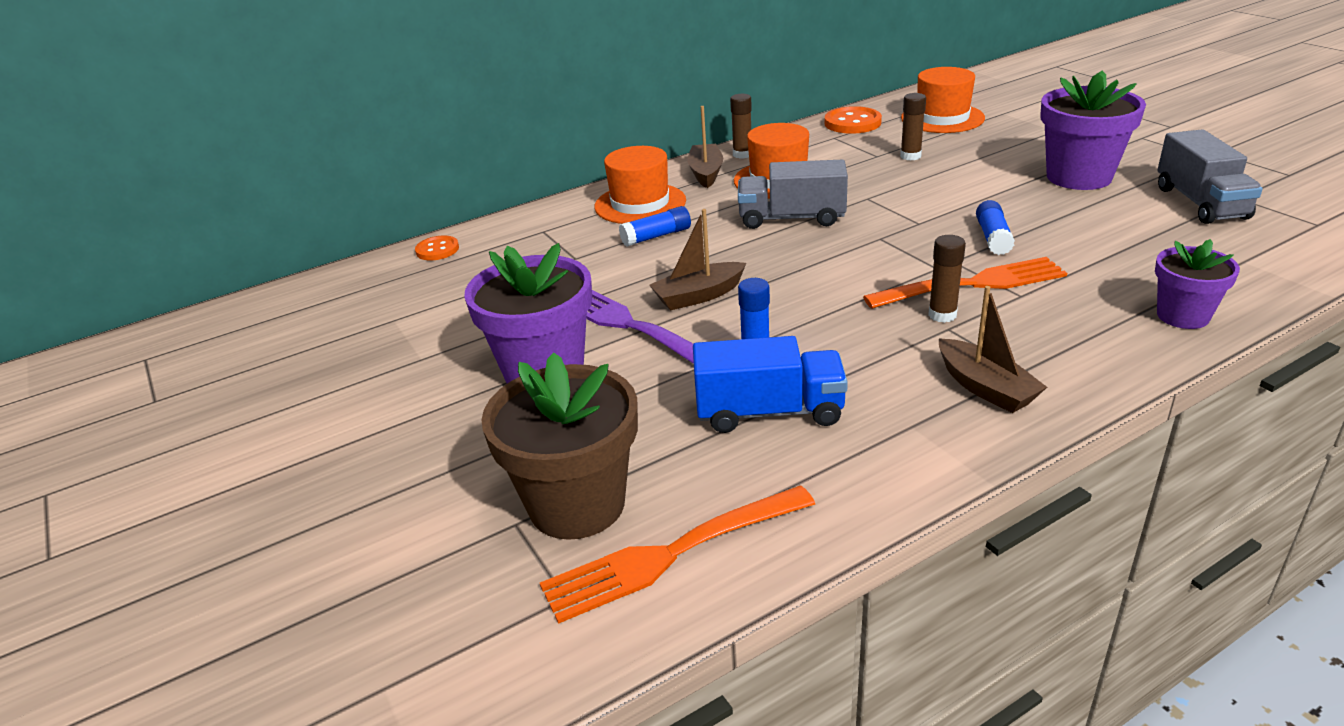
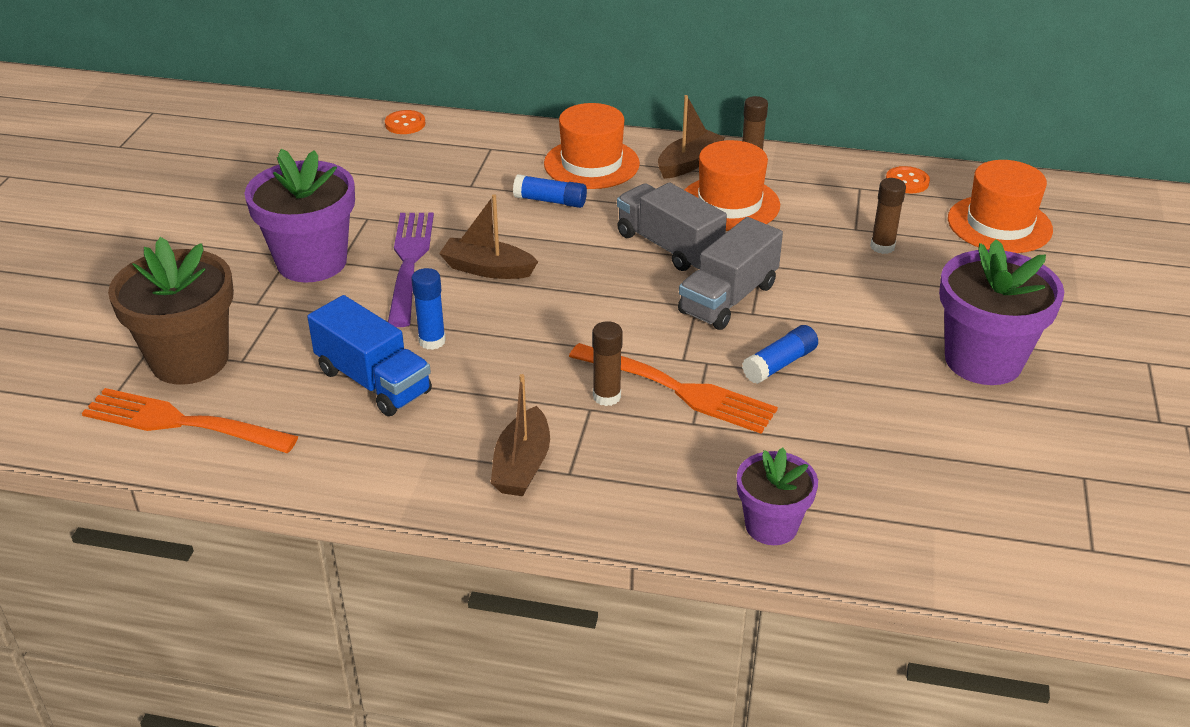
camera: 40 degrees right, 5 degrees up
(852, 123) = (907, 182): orange button -> orange button, size x0.63
(1200, 203) = (1032, 457): grey truck -> grey truck (728, 298)

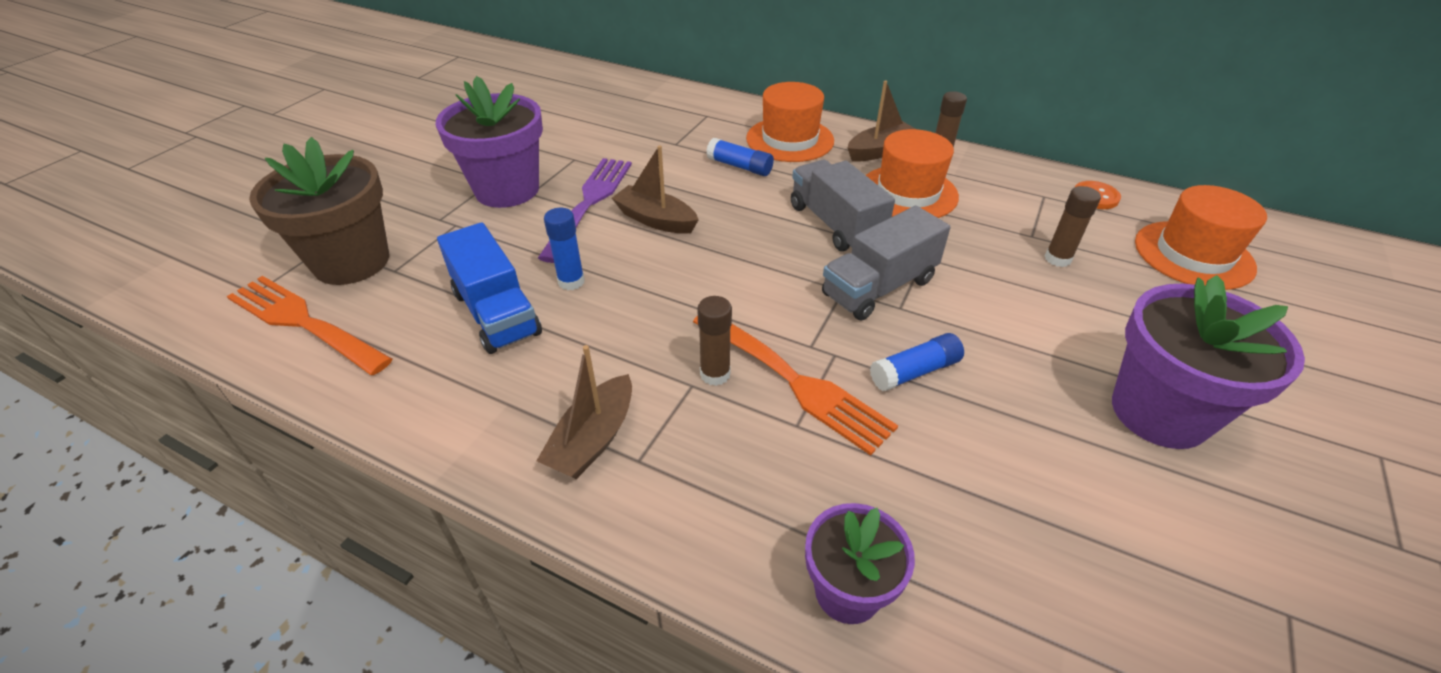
camera: 15 degrees right, 5 degrees up
(405, 124) = (645, 87): orange button -> none

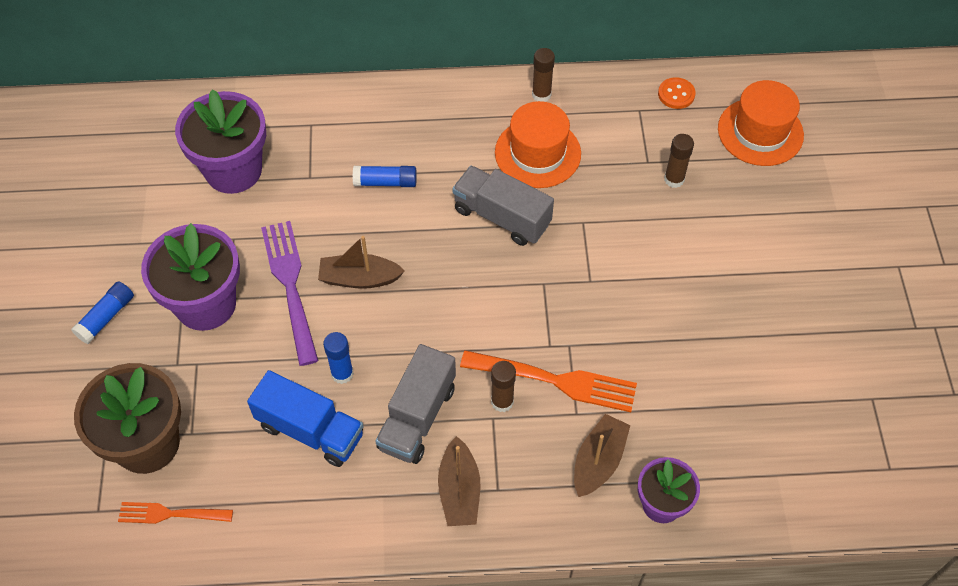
camera: 30 degrees left, 15 degrees up
(305, 323) = (171, 513): orange fork -> orange fork, size x0.60
(790, 139) = (406, 127): orange hat -> none
(879, 287) = (566, 269): grey truck -> grey truck (417, 417)
(880, 151) = (489, 108): brown boat -> brown boat (598, 461)
(914, 371) = (626, 334): blue glue stick -> blue glue stick (106, 317)
(1159, 412) = (778, 293): purple flower pot -> purple flower pot (233, 170)

